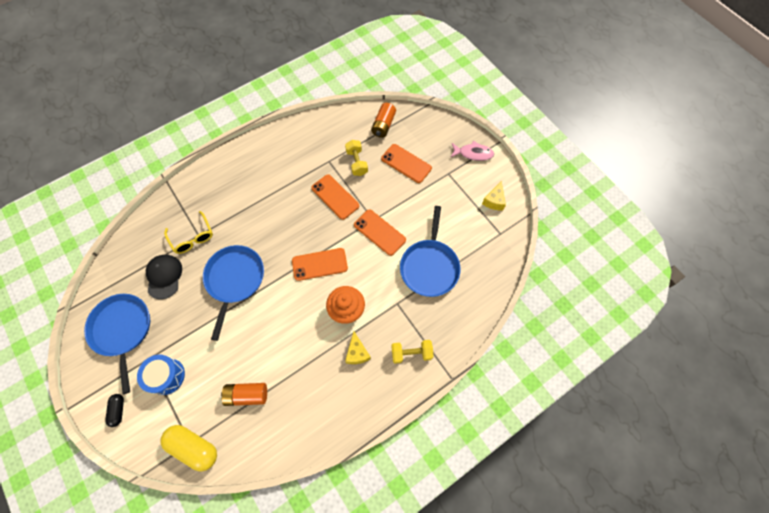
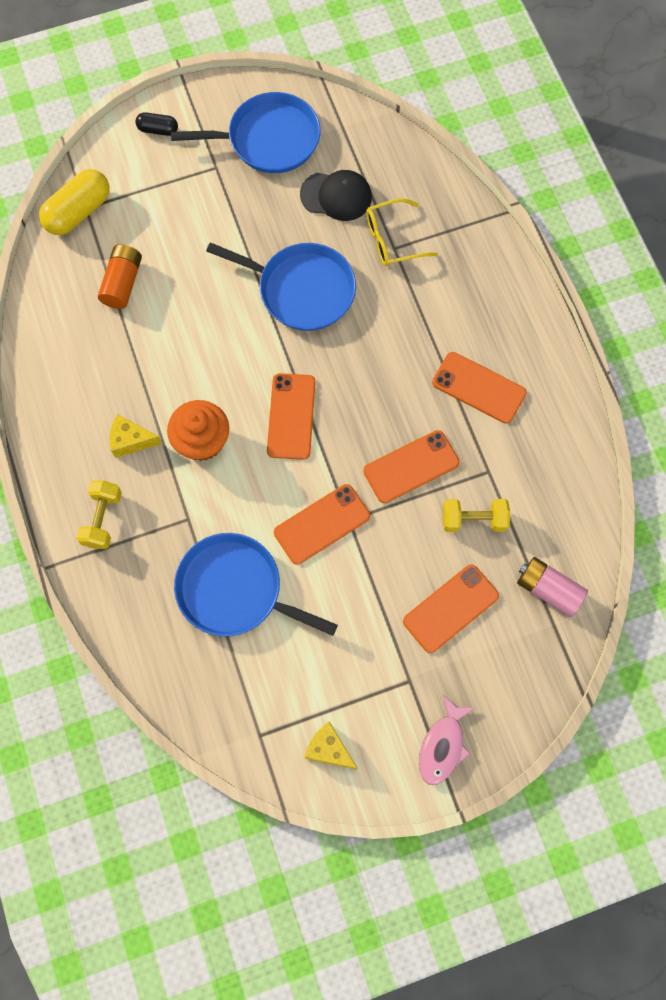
camera: 105 degrees right, 5 degrees up
(166, 376) = (184, 188): blue drum -> none
(281, 174) = (479, 387): none -> orange phone
(383, 125) = (548, 589): orange battery -> pink battery

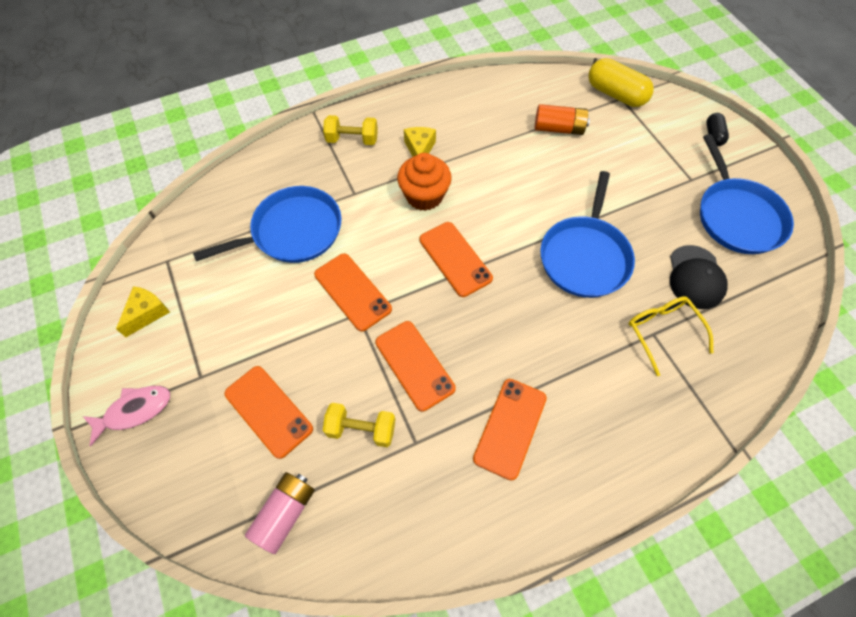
camera: 85 degrees right, 10 degrees down
(235, 590) = (292, 231): blue pan -> blue pan turned 45 degrees clockwise
(291, 416) = (455, 259): orange phone -> orange phone turned 60 degrees clockwise
(443, 746) = (134, 411): pink fish -> pink fish turned 135 degrees clockwise
(473, 520) = (361, 429): yellow dumbbell -> yellow dumbbell turned 75 degrees counterclockwise

